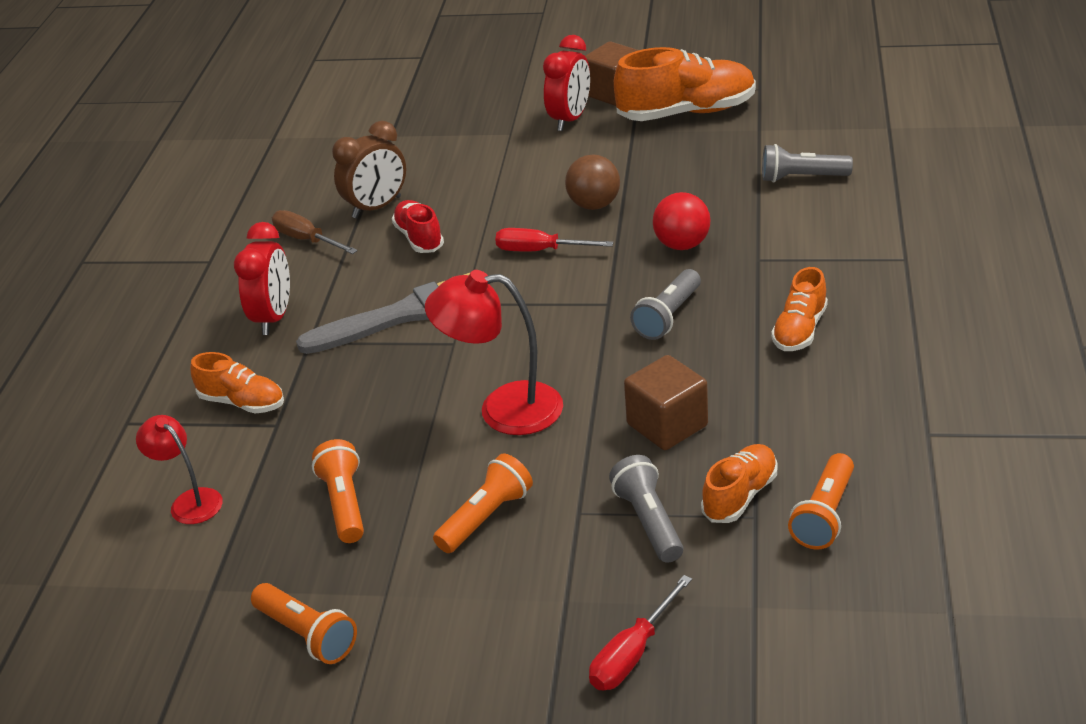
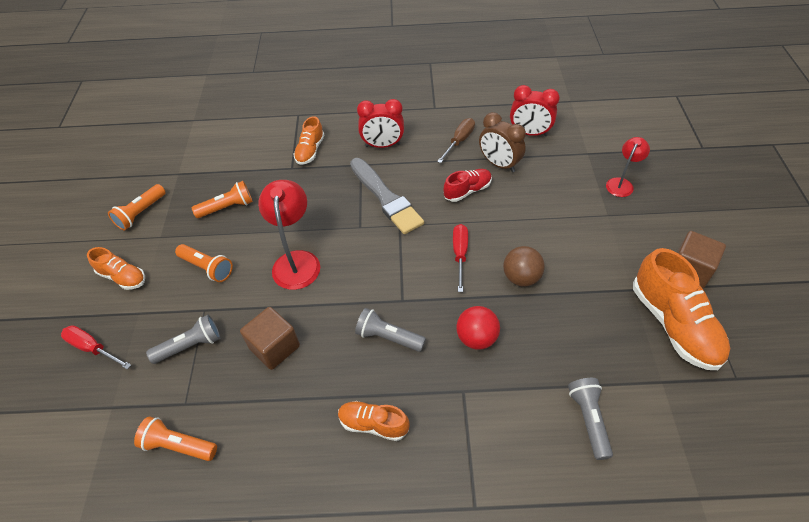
camera: 80 degrees right, 15 degrees up
(189, 501) = (238, 151): red lamp -> red lamp (621, 183)
(570, 119) = (638, 247): red clock -> red clock (529, 133)
(740, 495) = (204, 394): orange shoe -> orange shoe (123, 277)

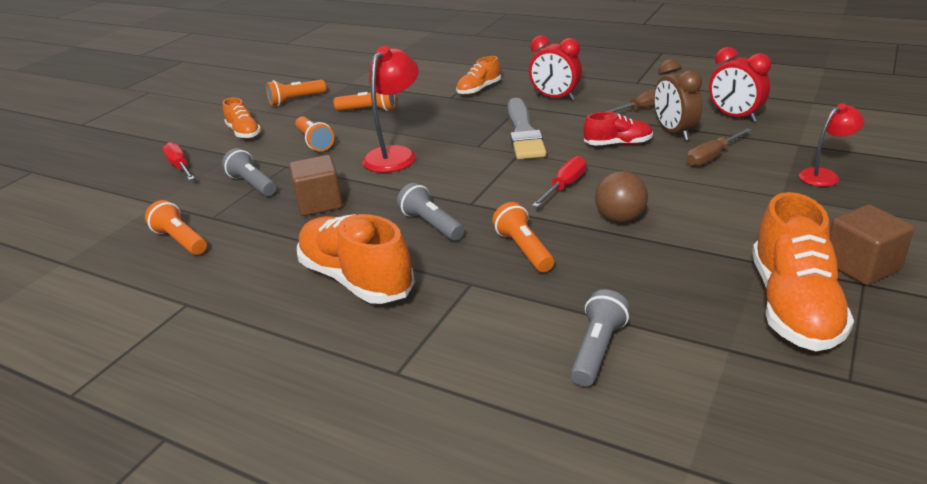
camera: 30 degrees right, 20 degrees down
(190, 346) = (252, 184): grey flashlight -> grey flashlight turned 135 degrees counterclockwise
(373, 424) = (356, 279): orange shoe -> orange shoe, size x1.80
(476, 338) = (524, 249): red ball -> orange flashlight
(541, 186) = (712, 157): none -> brown screwdriver

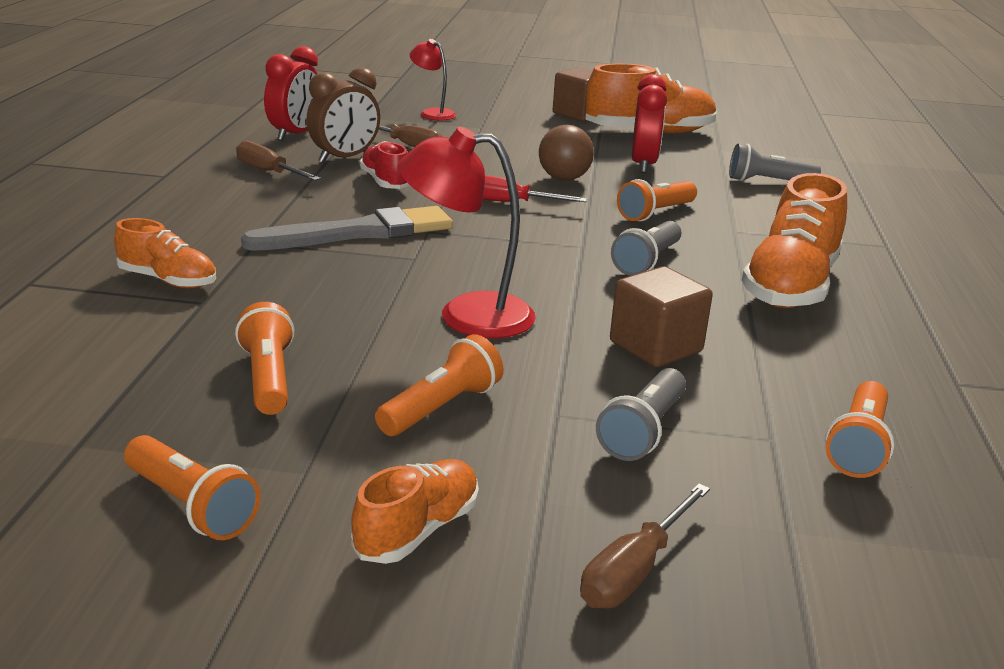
camera: 115 degrees left, 5 degrees down
(180, 167) = (634, 570): red screwdriver -> brown screwdriver
(555, 98) = (221, 221): red clock -> red clock (643, 165)

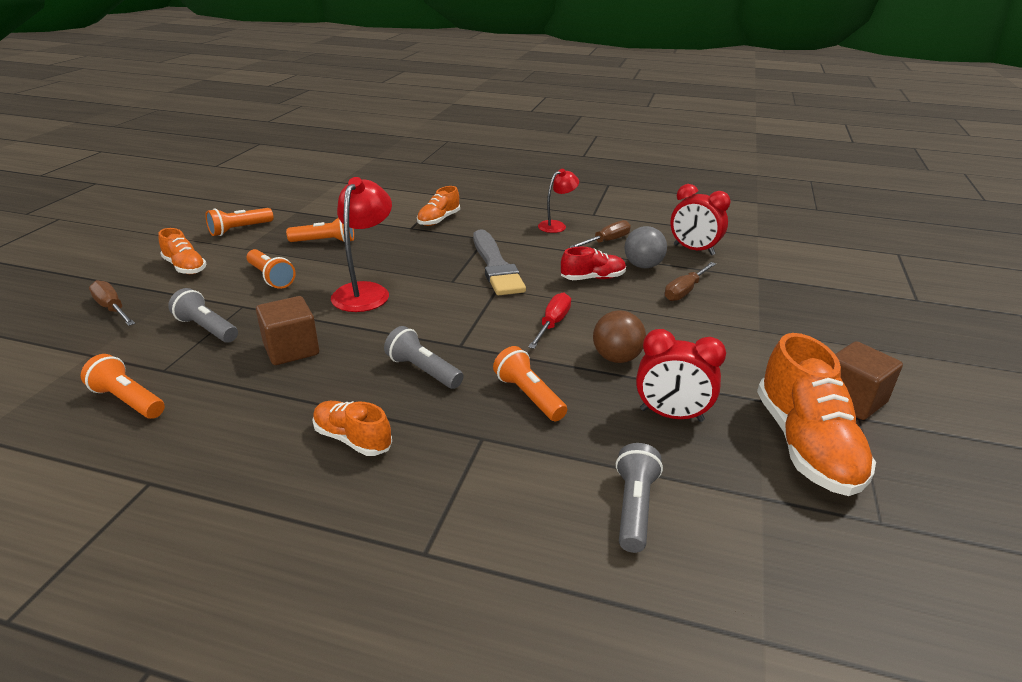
camera: 100 degrees right, 5 degrees up
(344, 158) = (643, 266): brown clock -> grey ball
(432, 113) = (790, 308): red lamp -> red lamp (556, 225)
(790, 286) = (352, 439): orange shoe -> orange shoe, size x0.56

